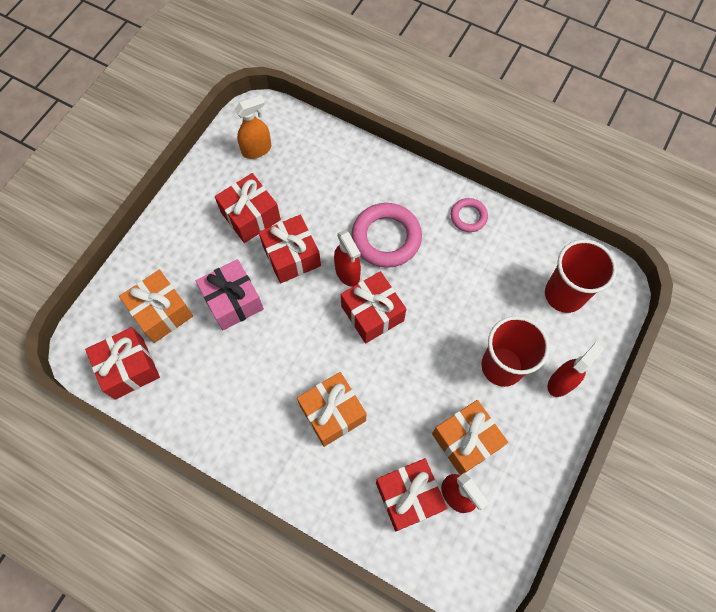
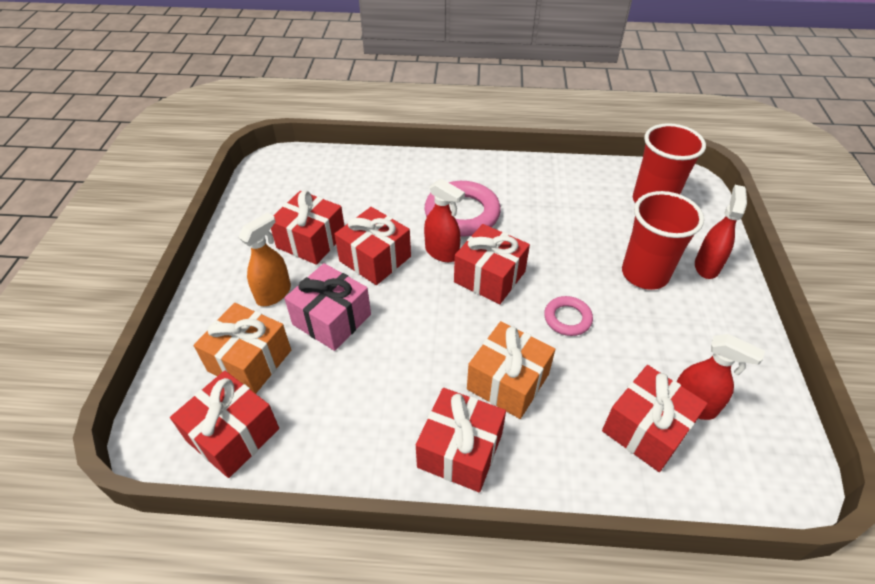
camera: 25 degrees left, 20 degrees down
(257, 149) = (289, 188): orange spray bottle -> orange spray bottle (274, 294)
(270, 450) = (460, 450): none -> red gift
(466, 441) = (662, 350): orange gift -> none
(468, 217) = (527, 175): pink ring -> pink ring (567, 318)

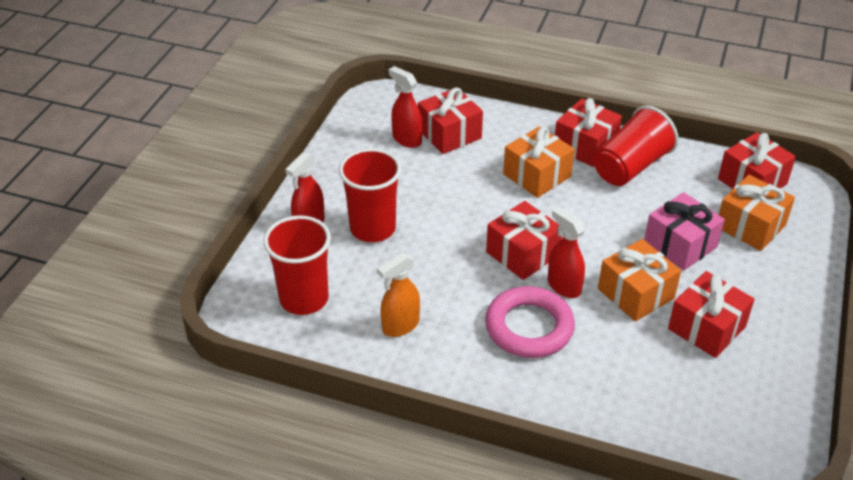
camera: 165 degrees left, 5 degrees down
(274, 294) = (739, 278): orange spray bottle -> orange spray bottle (400, 326)
(375, 259) = (635, 293): red gift -> orange gift
(394, 424) = (630, 167): none -> red cup
(567, 318) = (467, 207): pink ring -> none

